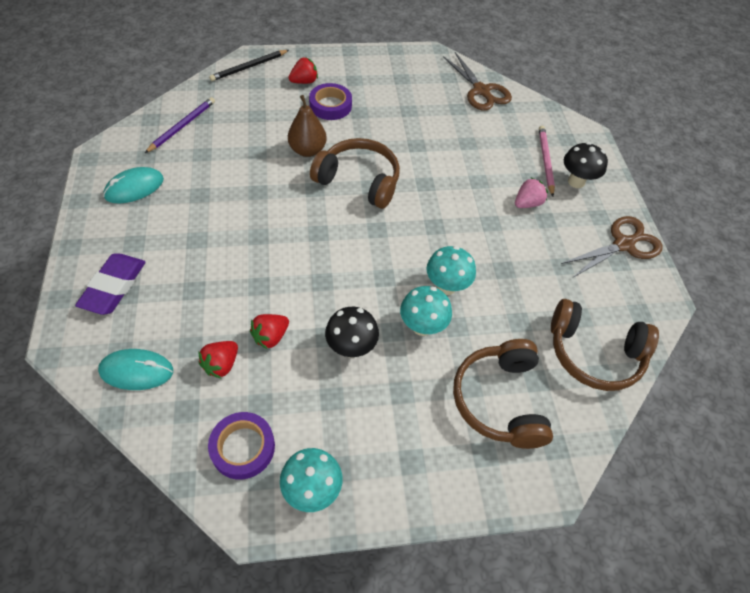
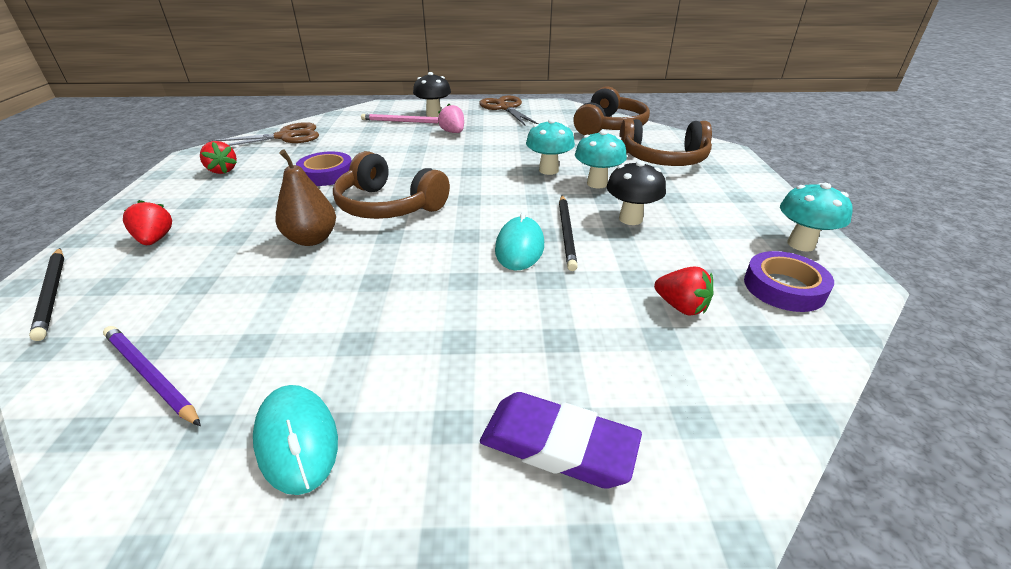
camera: 80 degrees left, 20 degrees down
(136, 371) = (722, 393): turquoise mouse -> turquoise mouse (519, 247)
(270, 336) = (628, 269): red strawberry -> red strawberry (222, 170)
(323, 297) = (566, 233): none -> black pencil
(330, 105) = (231, 220): purple tape -> purple tape (326, 174)
(359, 181) = (388, 206): brown headphones -> brown headphones turned 90 degrees counterclockwise

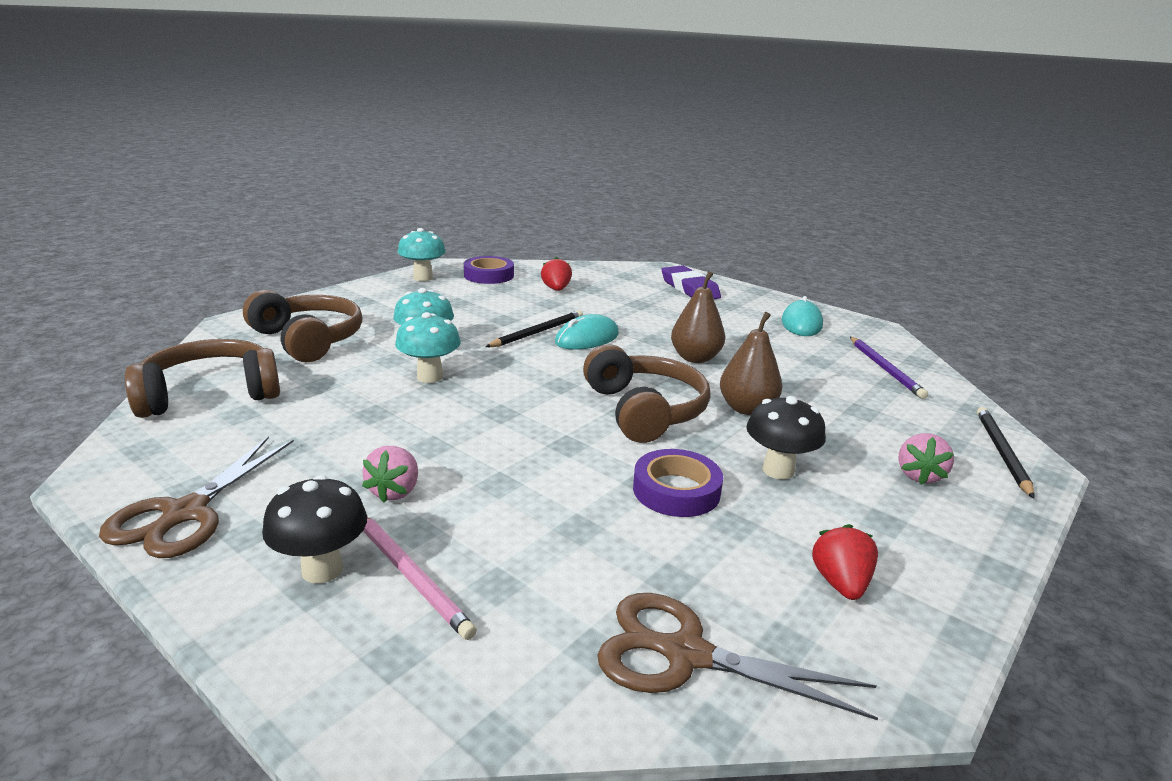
camera: 140 degrees left, 10 degrees down
(155, 240) = (919, 475): red strawberry -> pink strawberry
(397, 274) = (695, 358): none -> brown pear
(630, 219) = (474, 321): black mushroom -> black mushroom (778, 470)

